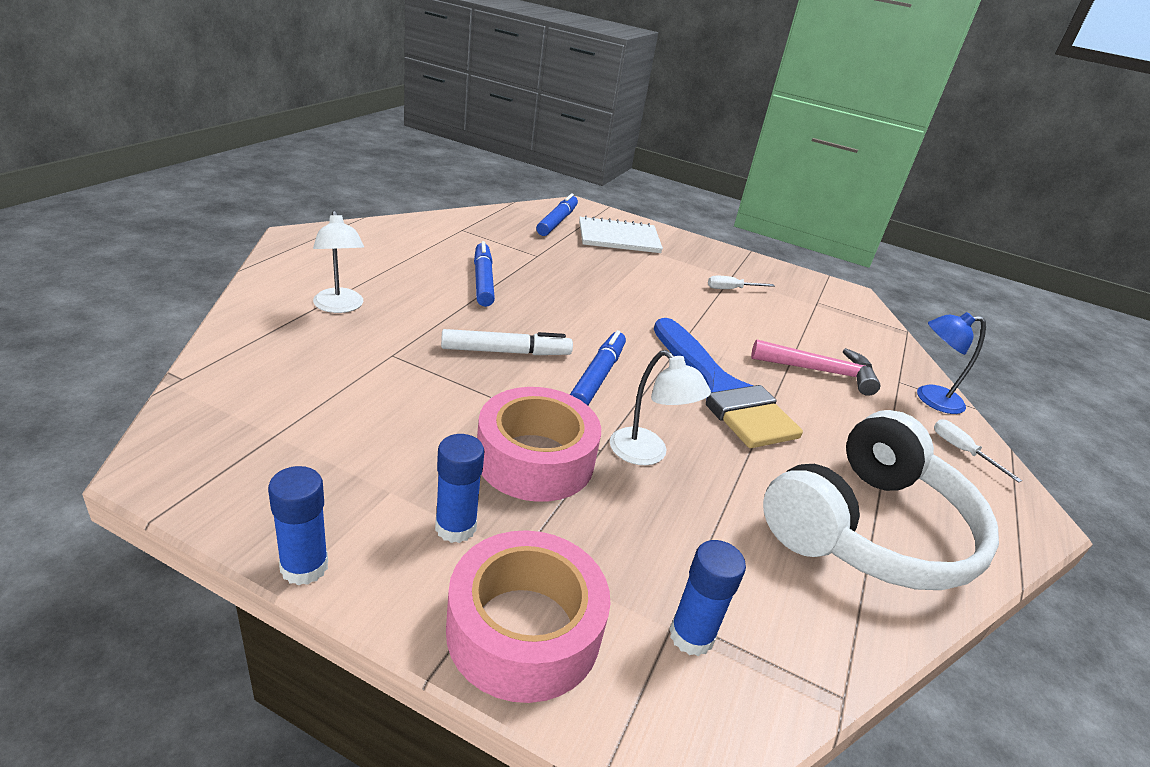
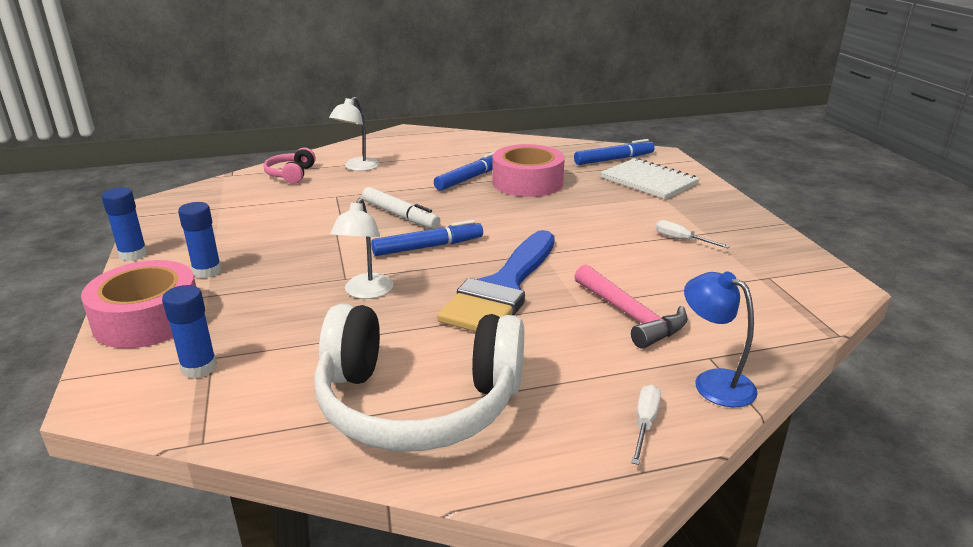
camera: 55 degrees right, 5 degrees down
(273, 346) = (291, 174): none -> pink headphones
(535, 459) = (301, 265): pink tape -> pink tape (527, 182)

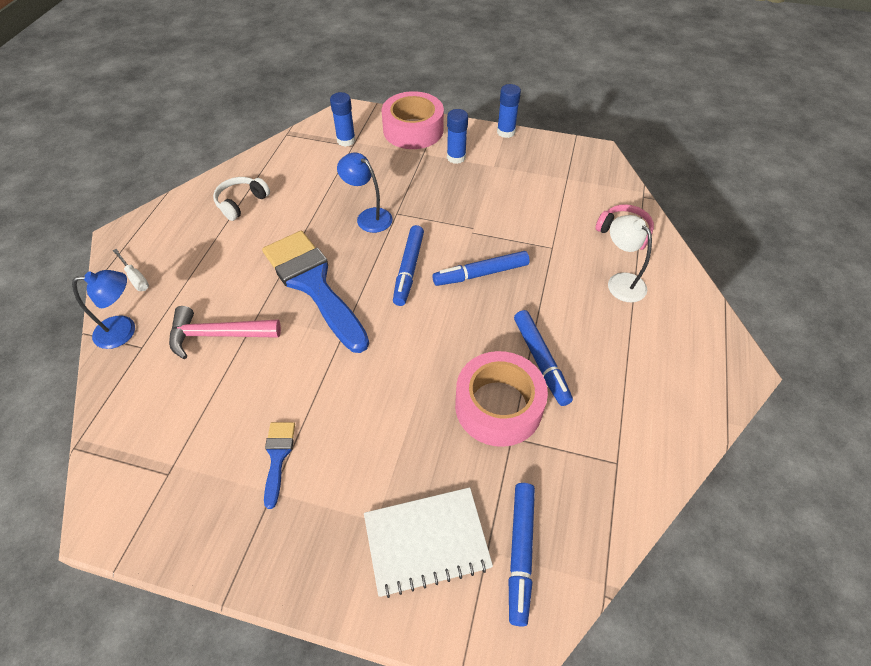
camera: 120 degrees right, 25 degrees up
(366, 292) = (368, 217): white lamp -> blue lamp
(400, 215) = (480, 274): white marker -> blue marker
(418, 403) = (241, 203): white headphones -> white headphones, size x0.44
(681, 240) = (278, 456): white screwdriver -> blue brush

